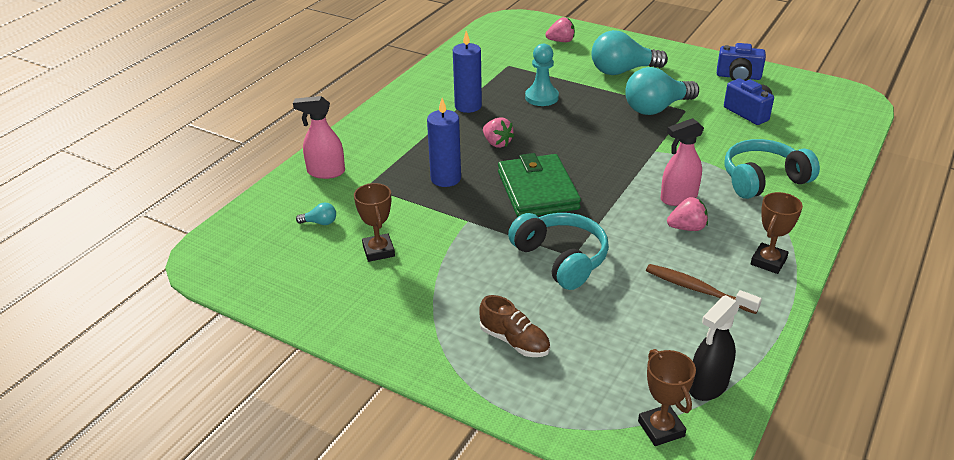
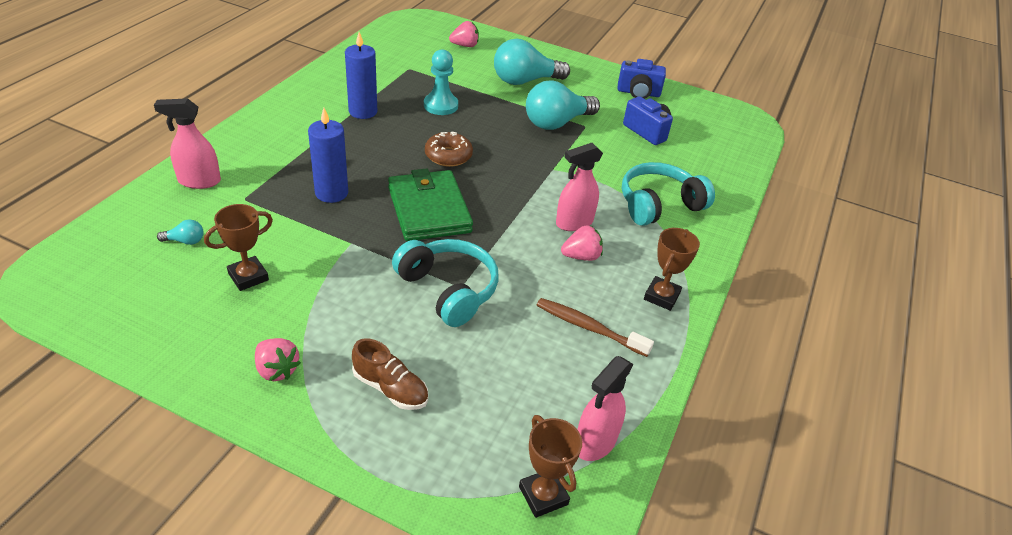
camera: 10 degrees left, 5 degrees up
(378, 251) = (248, 277): brown trophy -> brown trophy turned 75 degrees clockwise
(497, 143) = (390, 154): pink strawberry -> pink strawberry (277, 370)
(552, 142) = (448, 156): none -> brown donut
(708, 386) = (595, 442): black spray bottle -> pink spray bottle

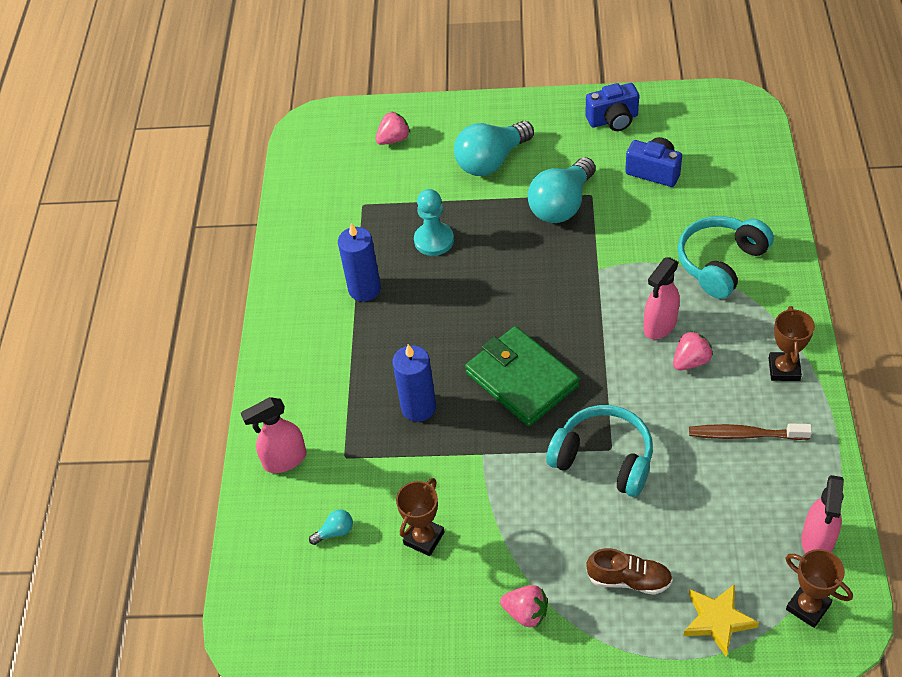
camera: 15 degrees left, 10 degrees up
(444, 462) = (717, 620): none -> yellow star
(448, 156) = (490, 304): brown donut -> none

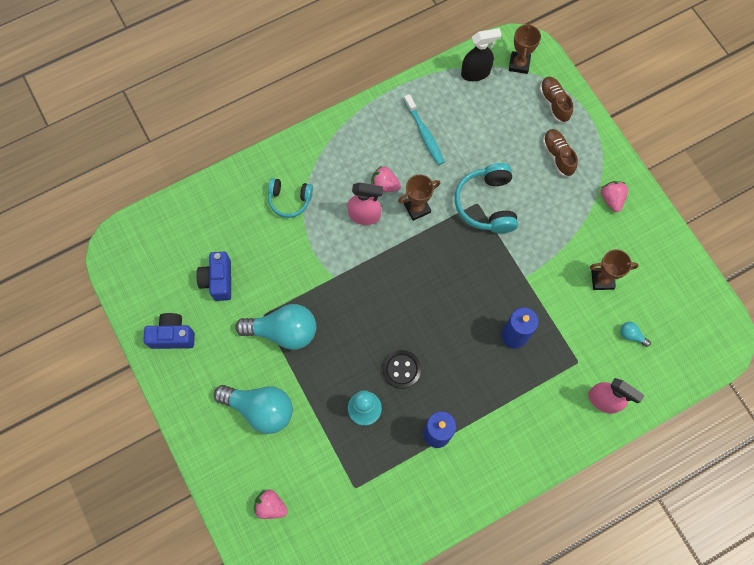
camera: 125 degrees left, 20 degrees up
(452, 287) = (401, 369): none -> black button
(522, 379) = (455, 281): green wallet -> none
(613, 120) = (172, 336): blue camera -> blue camera turned 45 degrees counterclockwise
(717, 620) = (554, 103): yellow star -> brown shoe
(720, 263) = (289, 200): turquoise headphones -> turquoise headphones, size x0.64
(744, 434) = (424, 134): brown toothbrush -> turquoise toothbrush
(784, 369) = (362, 130): brown trophy -> brown trophy (417, 208)
(817, 541) = (476, 73): pink spray bottle -> black spray bottle

